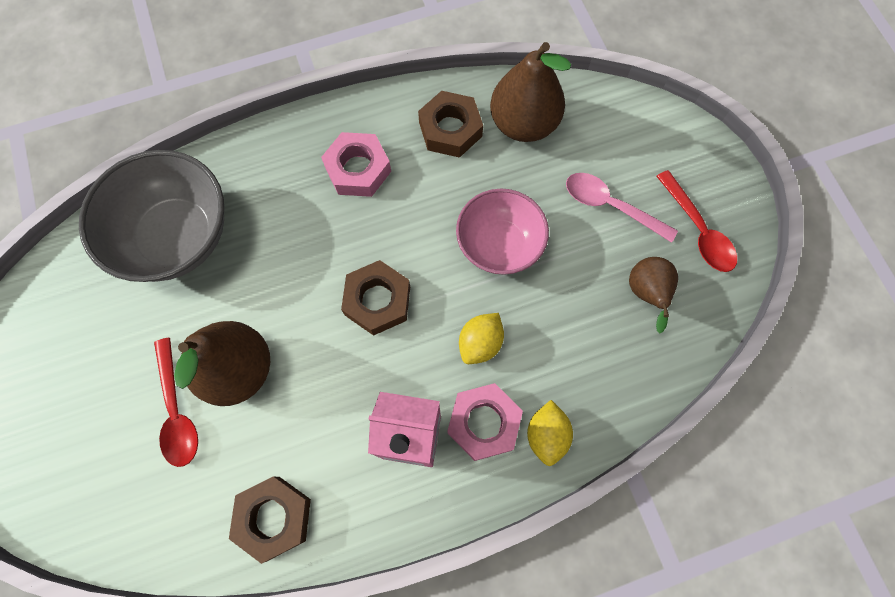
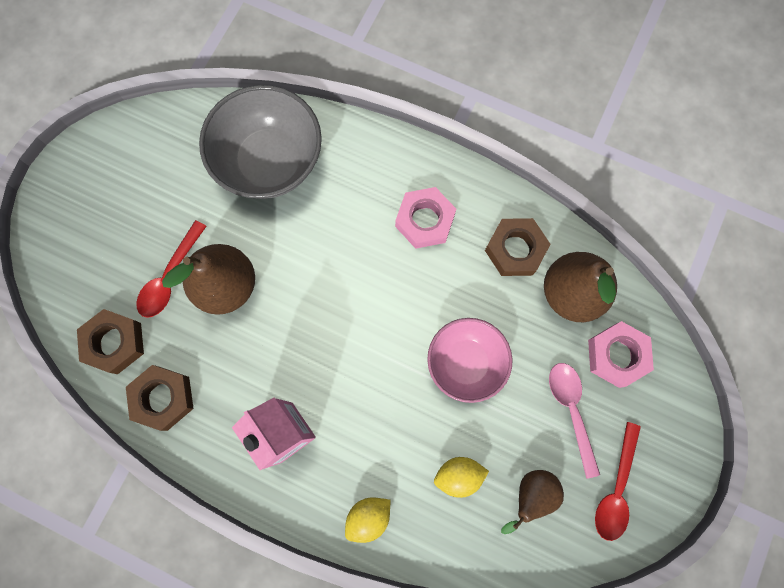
camera: 45 degrees right, 5 degrees up
(377, 301) = (350, 323): brown nut -> brown nut (115, 343)
(480, 343) = (387, 416): yellow lemon -> yellow lemon (458, 475)
(483, 423) = (337, 469): pink nut -> pink nut (616, 355)

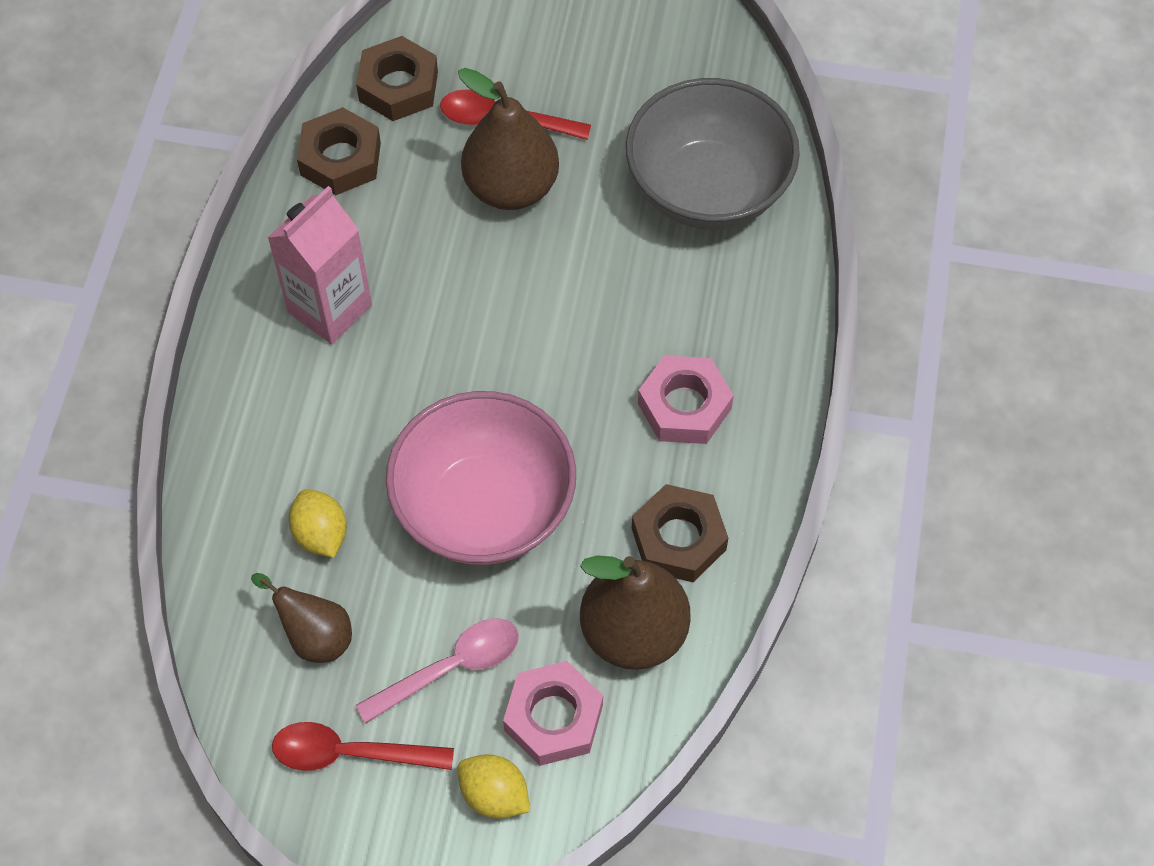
camera: 75 degrees right, 15 degrees down
(368, 517) = (240, 434): yellow lemon -> yellow lemon (494, 795)
(465, 363) = (484, 508): pink bowl -> pink bowl, size x1.51

